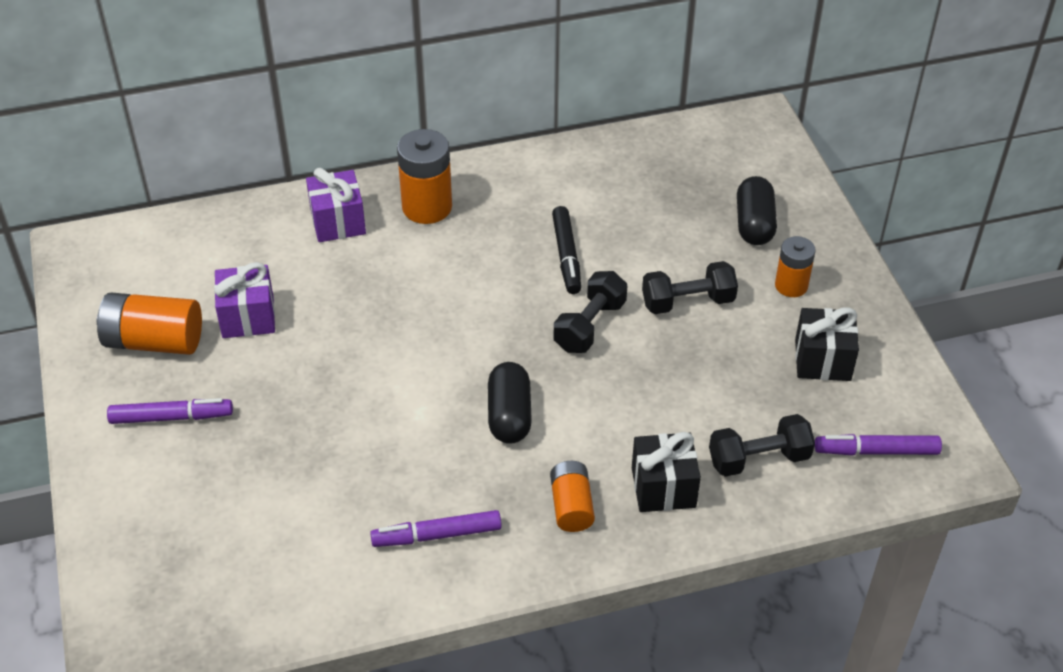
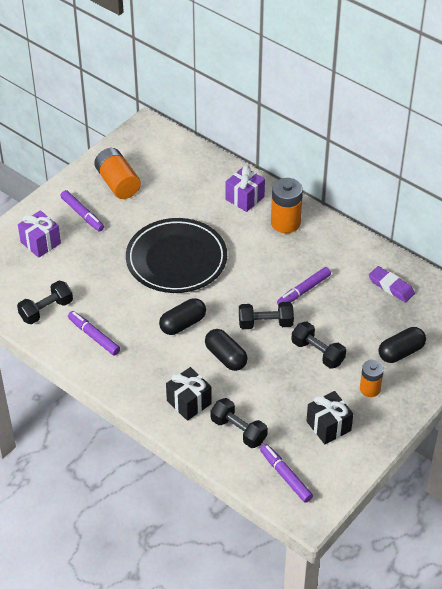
camera: 55 degrees right, 0 degrees up
(248, 317) = (159, 204): purple gift -> purple gift (40, 243)
(325, 569) = (46, 310): none -> black dumbbell
(378, 356) = (176, 259): none -> black plate
(567, 256) = (304, 291): black marker -> purple marker
(571, 506) = (149, 374): orange battery -> none
(613, 401) = (225, 357): none -> black capsule
(637, 172) = (391, 286): none -> purple eraser

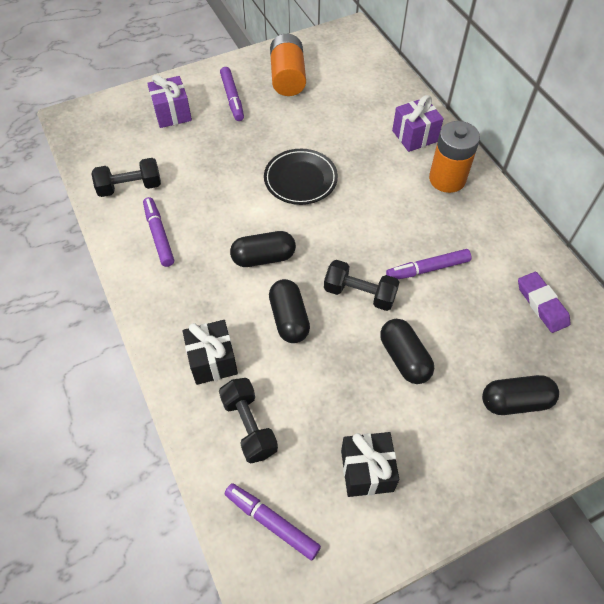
camera: 25 degrees right, 10 degrees up
(176, 259) = (300, 179): black plate -> black plate, size x0.60
(285, 476) = (271, 522): purple marker -> purple marker turned 45 degrees counterclockwise
(317, 353) = (404, 358): black dumbbell -> black capsule
(370, 389) = (449, 438): orange battery -> none

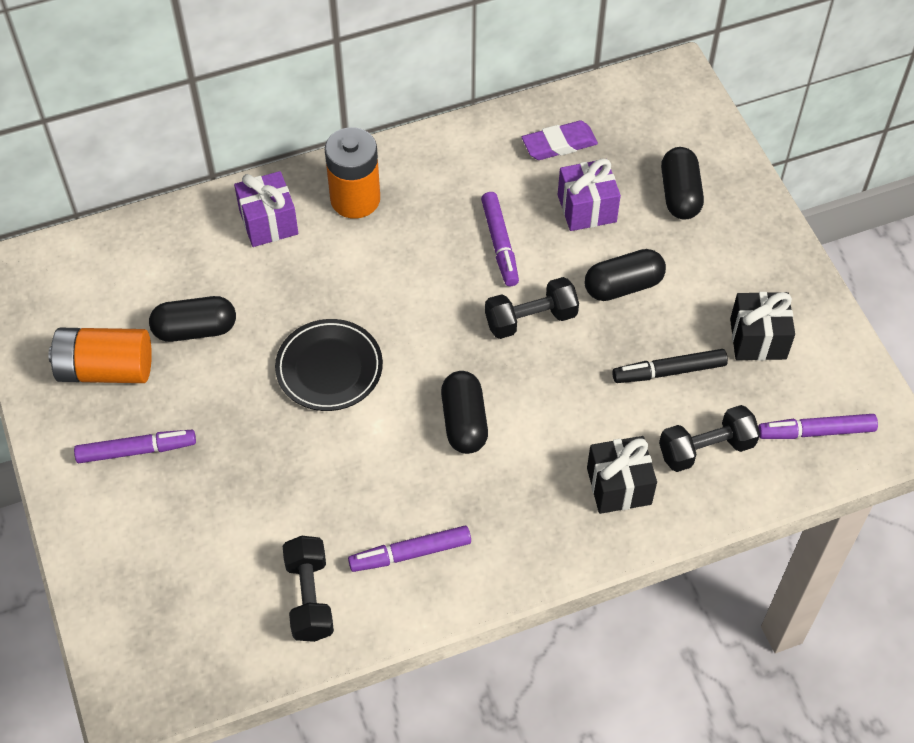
camera: 85 degrees left, 0 degrees up
(172, 113) = (154, 540): purple gift -> purple gift (586, 208)
(271, 522) = (816, 432): purple marker -> purple marker turned 45 degrees clockwise
(289, 318) = (562, 398): black capsule -> black capsule (195, 329)
(322, 395) = (669, 371): none -> black marker
(359, 293) = (530, 319): black dumbbell -> black dumbbell turned 45 degrees clockwise

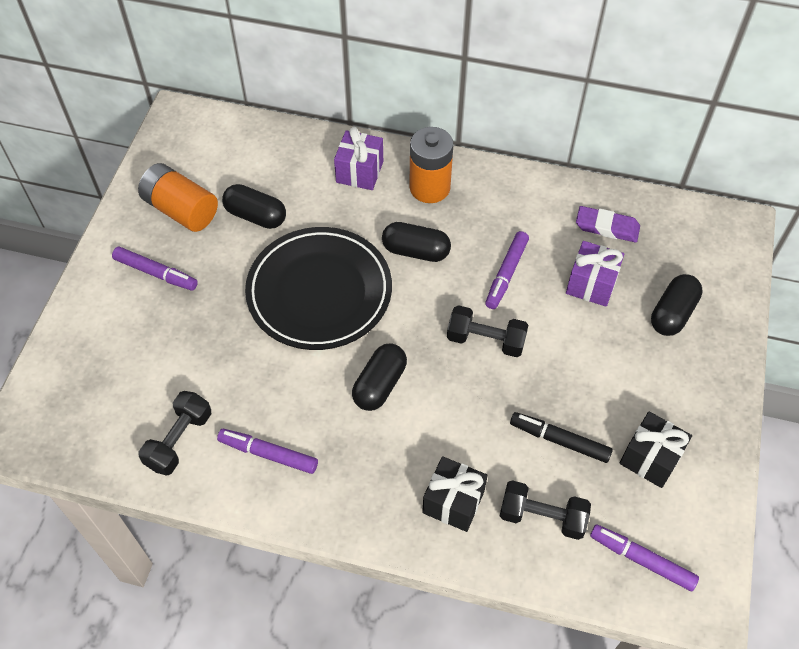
camera: 35 degrees right, 0 degrees up
(329, 368) = (319, 292): black plate -> black plate, size x1.65
(623, 286) = (574, 356): black capsule -> black capsule (416, 251)

